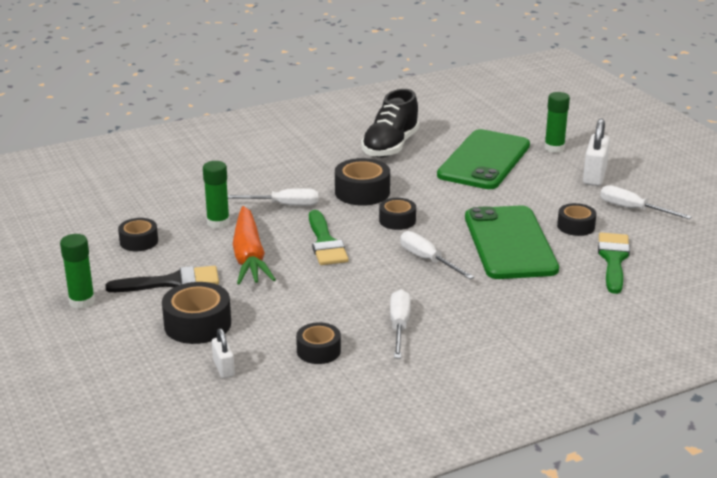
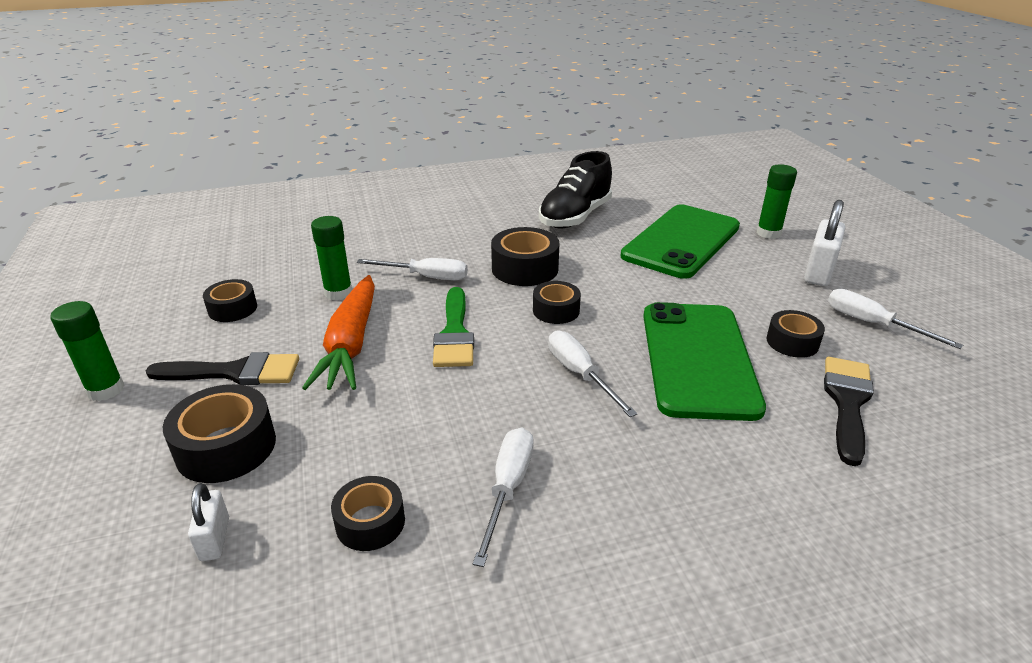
camera: 10 degrees right, 5 degrees up
(613, 259) = (847, 402): green brush -> black brush

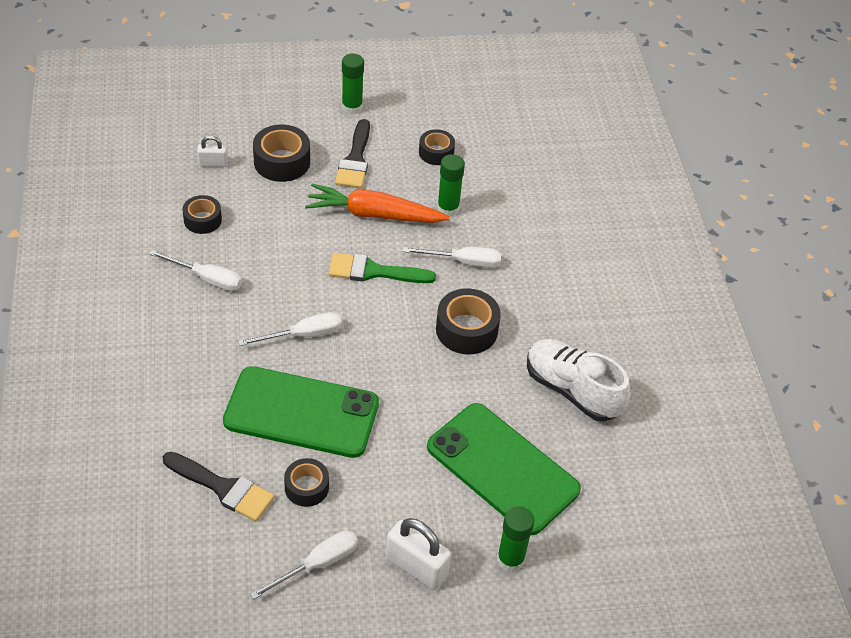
camera: 95 degrees right, 15 degrees up
(426, 277) = (463, 262): white screwdriver -> white screwdriver turned 105 degrees counterclockwise
(556, 310) = (392, 338): black tape -> none
(575, 217) = (572, 390): black shoe -> white shoe

